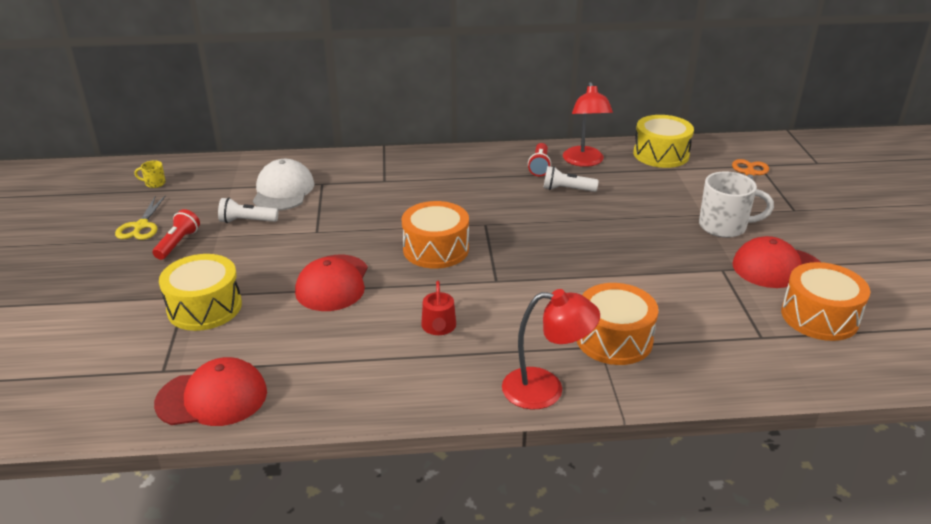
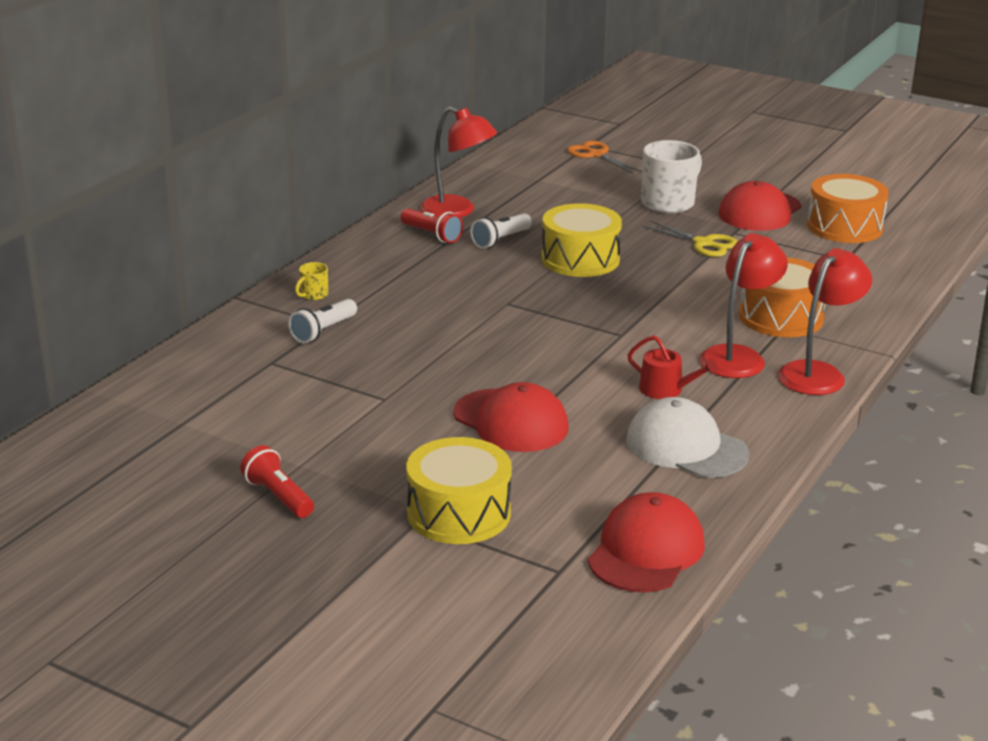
camera: 55 degrees left, 5 degrees down
(141, 226) = (189, 513): yellow scissors -> yellow scissors (703, 243)
(154, 183) = (76, 476): yellow mug -> yellow mug (313, 295)
(247, 221) = (292, 435): white flashlight -> white flashlight (323, 331)
(283, 191) = (250, 391): white cap -> white cap (686, 447)
(436, 249) = (521, 344): orange drum -> none
(525, 341) = (738, 356): none -> red lamp
(661, 154) = (501, 174): yellow drum -> yellow drum (580, 259)

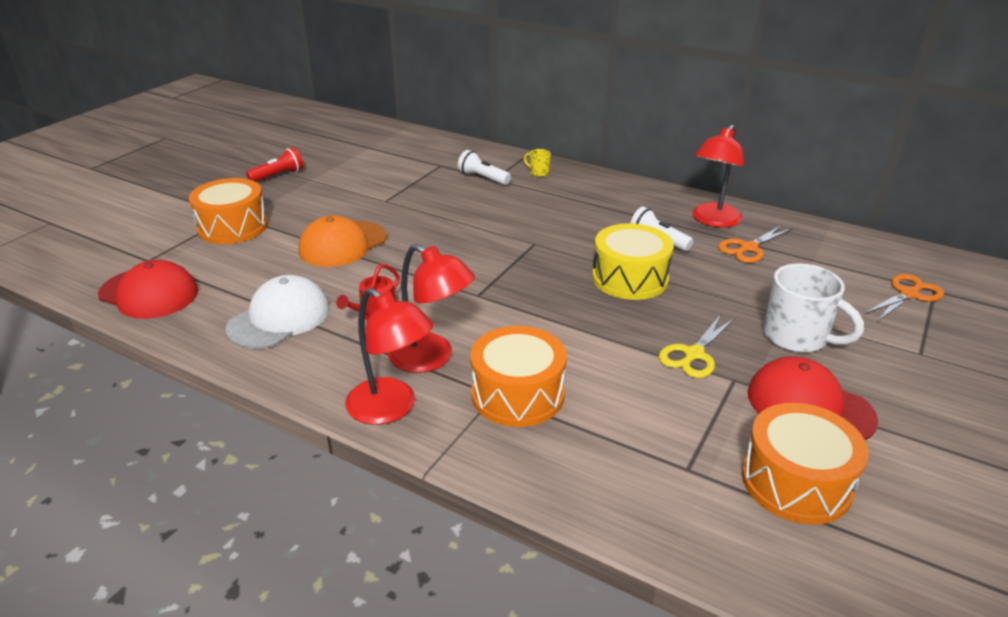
camera: 90 degrees right, 5 degrees up
(432, 235) = (657, 211): red flashlight -> none
(459, 513) = (233, 227): yellow drum -> orange drum
(511, 421) = (343, 244): red cap -> orange cap
(517, 202) = (748, 248): none -> orange scissors

